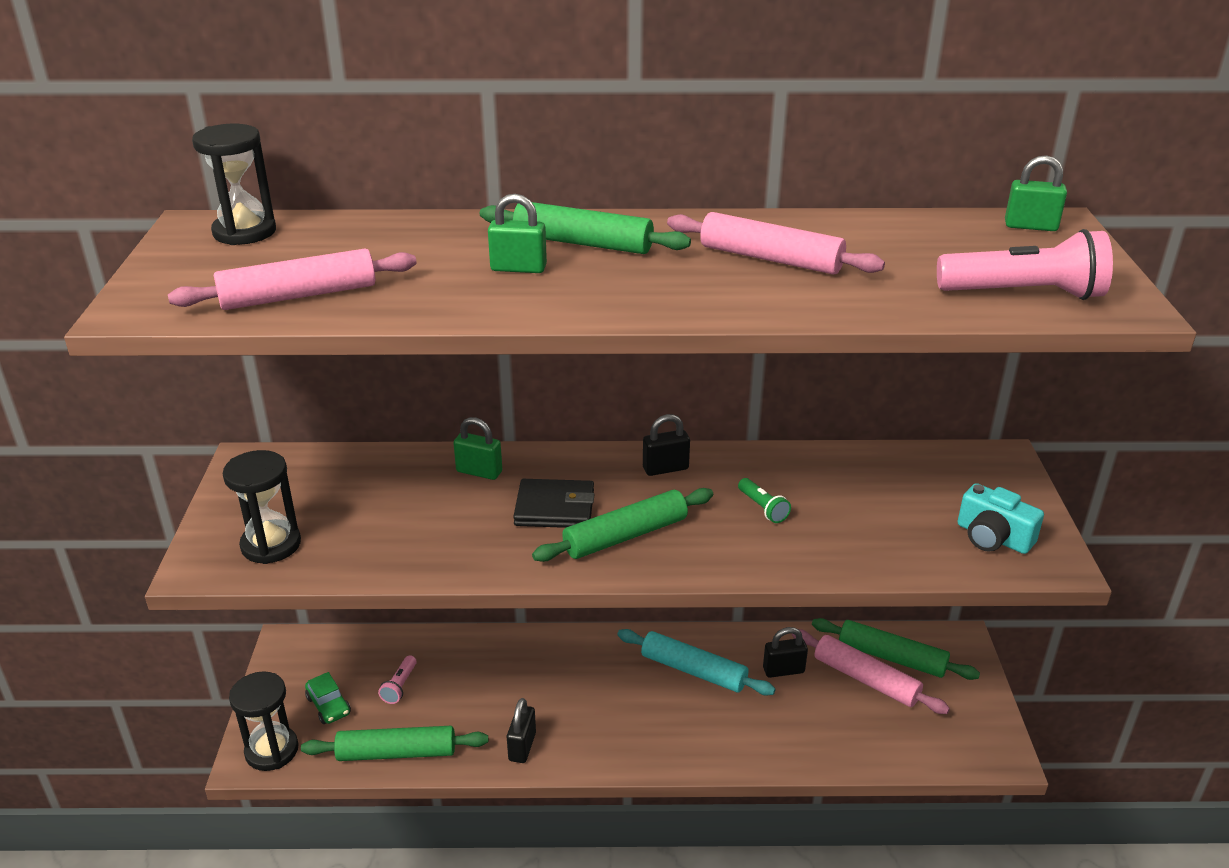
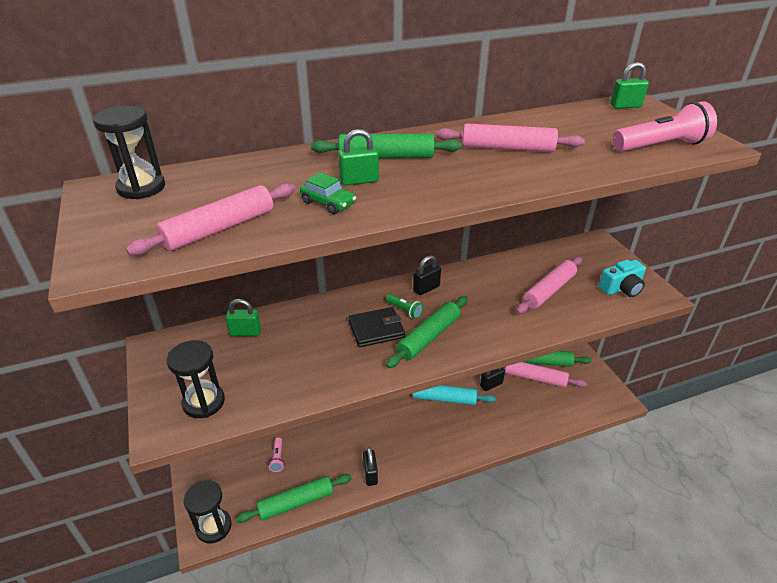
camera: 20 degrees left, 5 degrees up
(328, 705) = (238, 485): green car -> green car (328, 203)
(479, 472) = (316, 317): green padlock -> green padlock (245, 332)
(763, 508) = (495, 300): green flashlight -> green flashlight (404, 310)
(862, 514) = (549, 290): none -> pink rolling pin
(993, 537) = (621, 288): turquoise camera -> turquoise camera turned 45 degrees counterclockwise

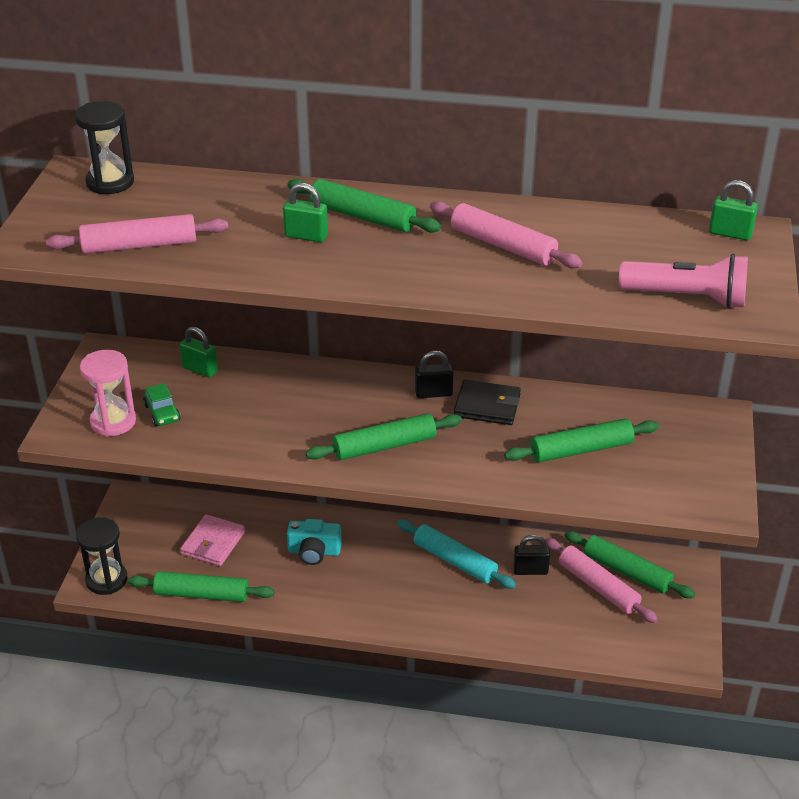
camera: 30 degrees right, 0 degrees up
(204, 402) = (113, 422): black hourglass -> pink hourglass
(277, 458) = (213, 543): pink flashlight -> pink wallet
(328, 203) = (253, 250): green car -> green car (162, 413)
(370, 474) = (301, 603): black padlock -> none
(376, 329) = (335, 417): black wallet -> black wallet (487, 406)
(404, 310) = (385, 408): green flashlight -> none
(549, 290) = (581, 450): pink rolling pin -> green rolling pin
(621, 288) = (680, 482): turquoise camera -> turquoise camera (314, 551)

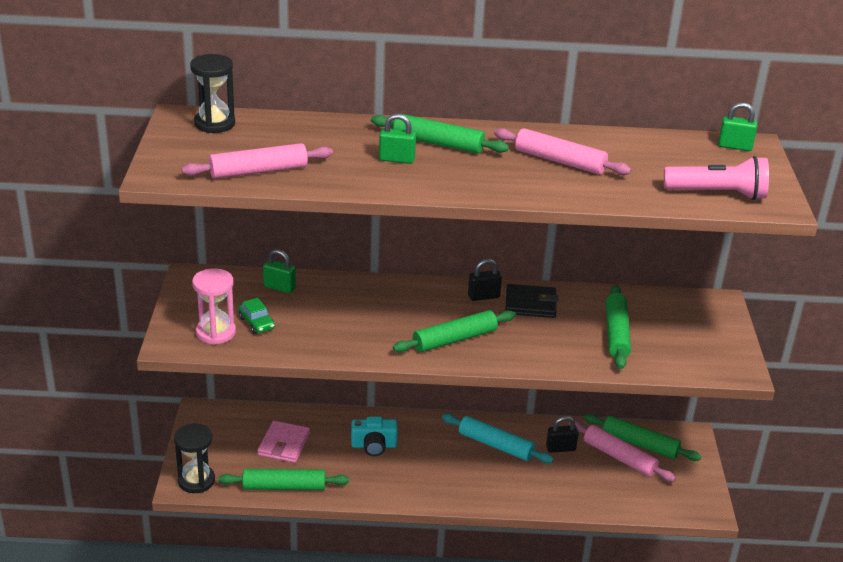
camera: 10 degrees left, 5 degrees down
(581, 450) = (616, 333): green rolling pin -> green rolling pin turned 60 degrees counterclockwise

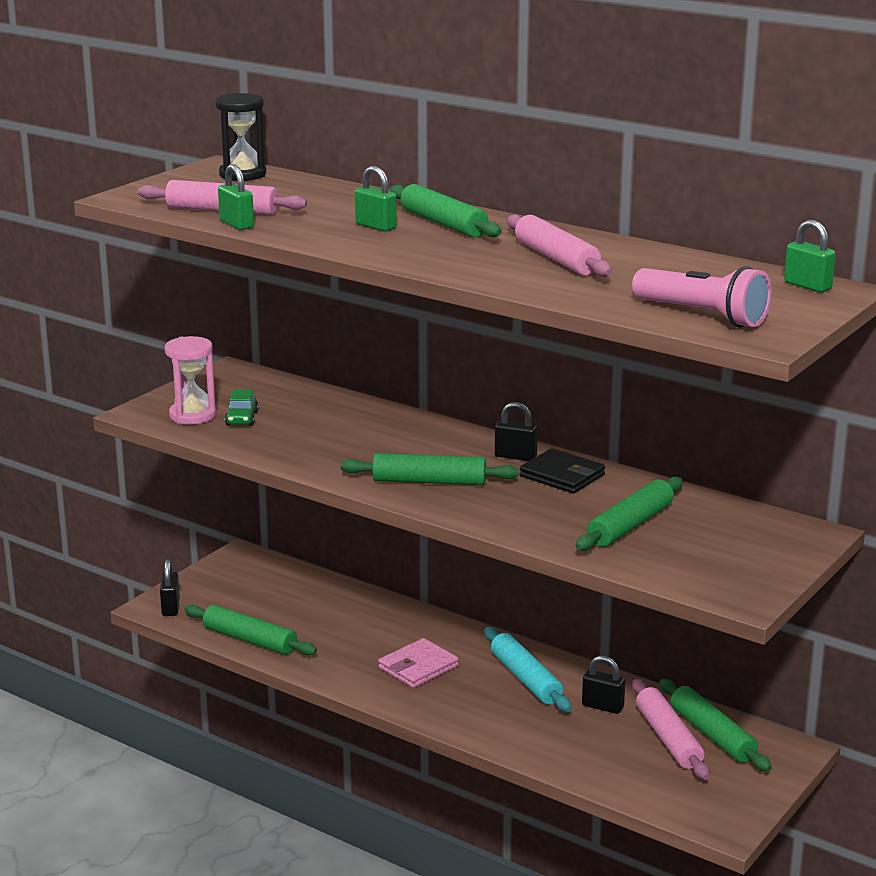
camera: 35 degrees right, 10 degrees down
(196, 481) = (170, 608): black hourglass -> black padlock
(279, 287) = (304, 398): green padlock -> green padlock (236, 224)
(284, 444) = (292, 606): pink wallet -> pink wallet (418, 667)
(374, 445) = (385, 636): turquoise camera -> none

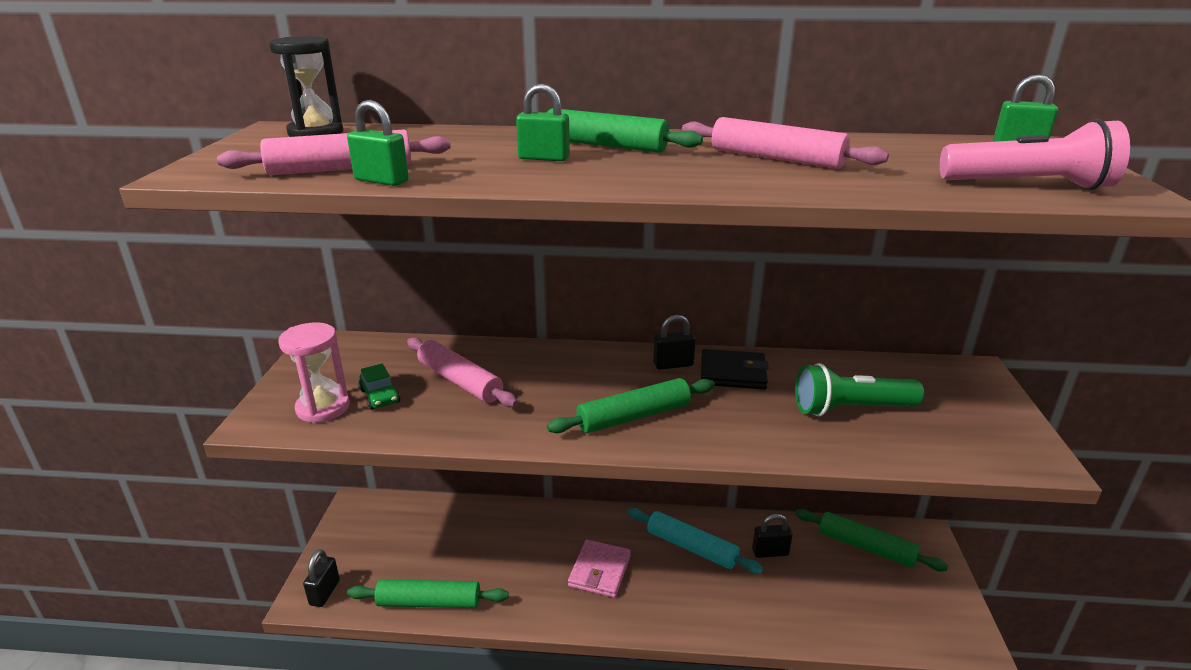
camera: 30 degrees left, 5 degrees up
(170, 608) = (324, 592): black padlock -> black padlock turned 45 degrees clockwise
(630, 525) = (850, 409): green rolling pin -> green flashlight
(668, 738) = (843, 565): pink rolling pin -> pink rolling pin (460, 381)

